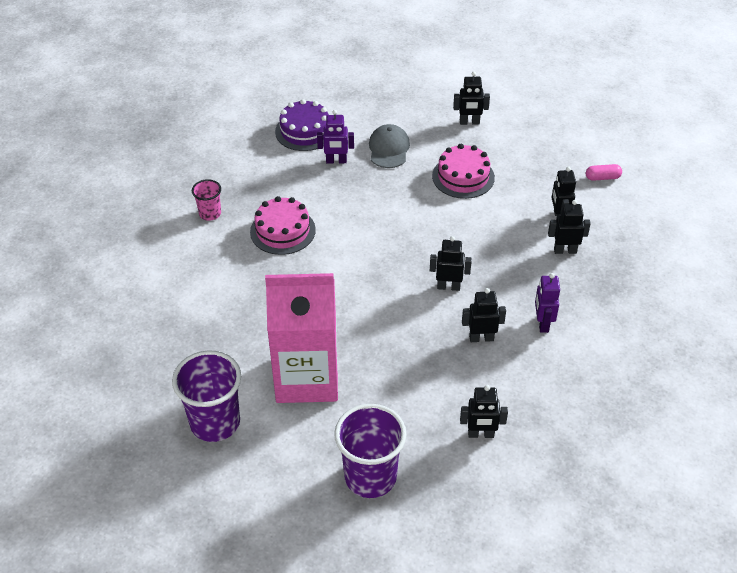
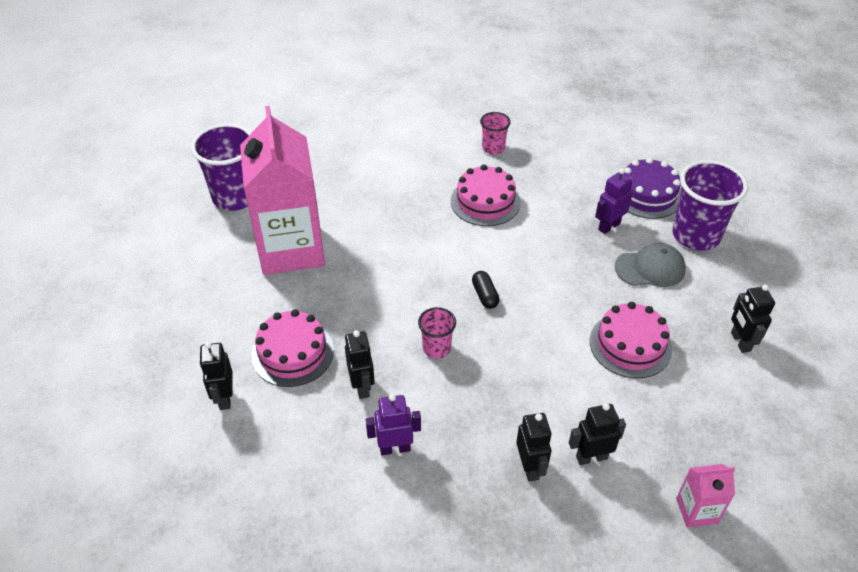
camera: 80 degrees right, 0 degrees up
(336, 161) = (609, 226): purple robot -> purple robot turned 60 degrees clockwise
(370, 477) = (172, 312): purple cup -> purple cup (695, 236)
(397, 249) = (485, 295): none -> black capsule
(438, 383) = (292, 353): none -> pink cake
(448, 286) = (436, 348): black robot -> pink cup
(602, 178) = (696, 510): pink capsule -> pink carton

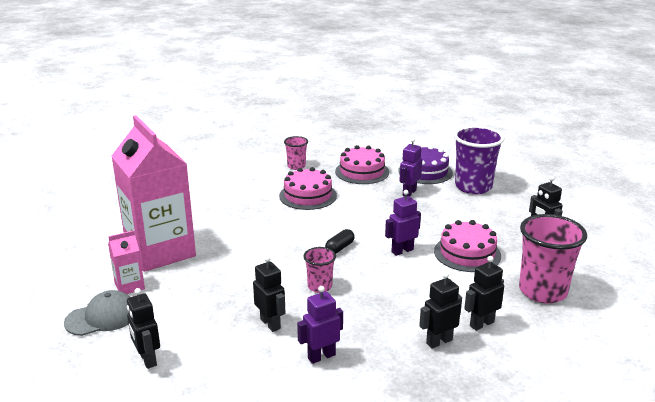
camera: 20 degrees left, 20 degrees down
(235, 197) = (92, 229): purple cup -> none
(292, 353) = (196, 316): pink cake -> pink cake (362, 172)
(485, 295) = (339, 248): black capsule -> black capsule turned 75 degrees clockwise
(530, 467) = (439, 341): black robot -> black robot turned 90 degrees counterclockwise
(554, 319) = (402, 251): none -> purple robot
(650, 268) = (453, 209): grey cap -> grey cap (102, 317)
(691, 430) = (542, 291): none -> pink cup
(696, 510) = (578, 336): pink carton -> pink carton (129, 286)

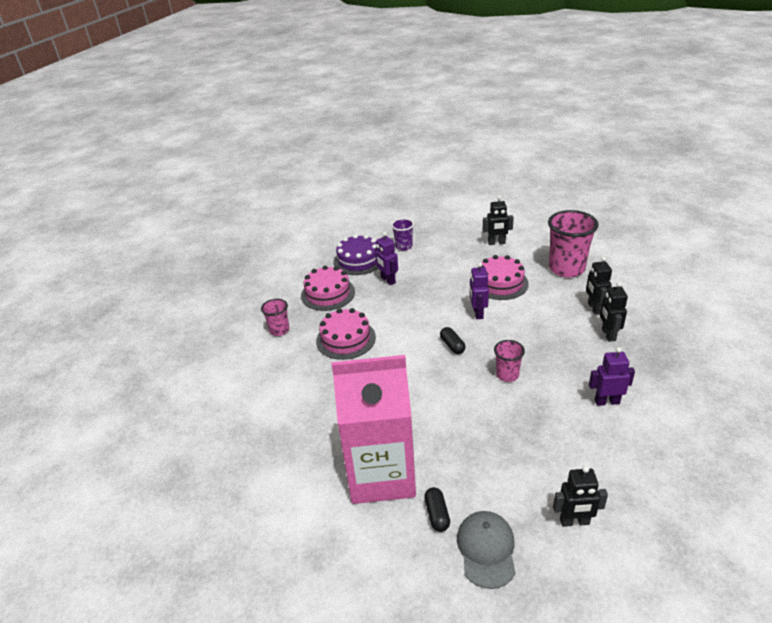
camera: 60 degrees left, 10 degrees up
(129, 286) = (437, 514): pink carton -> black capsule
(270, 324) = (550, 420): black robot -> none
(321, 356) = (607, 401): purple robot -> purple robot turned 90 degrees clockwise
(473, 187) = (403, 246): purple cup -> purple cup, size x0.52

